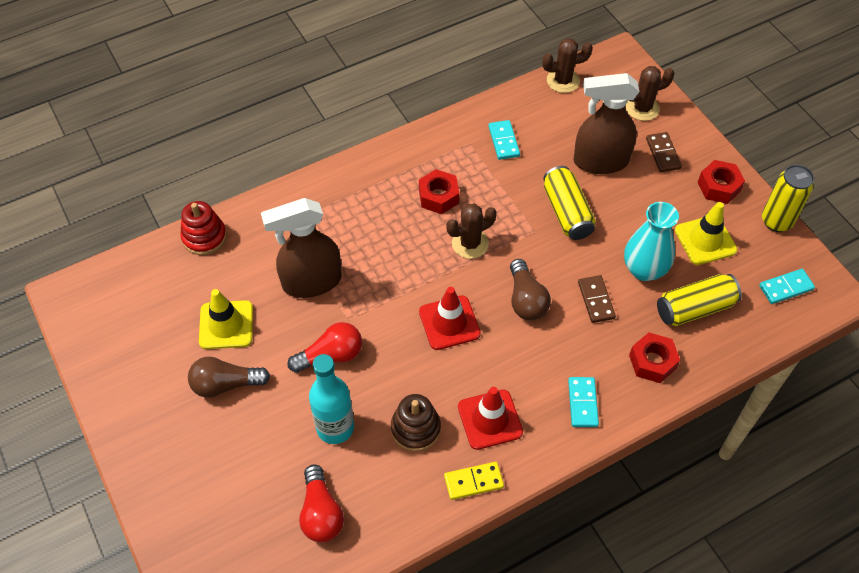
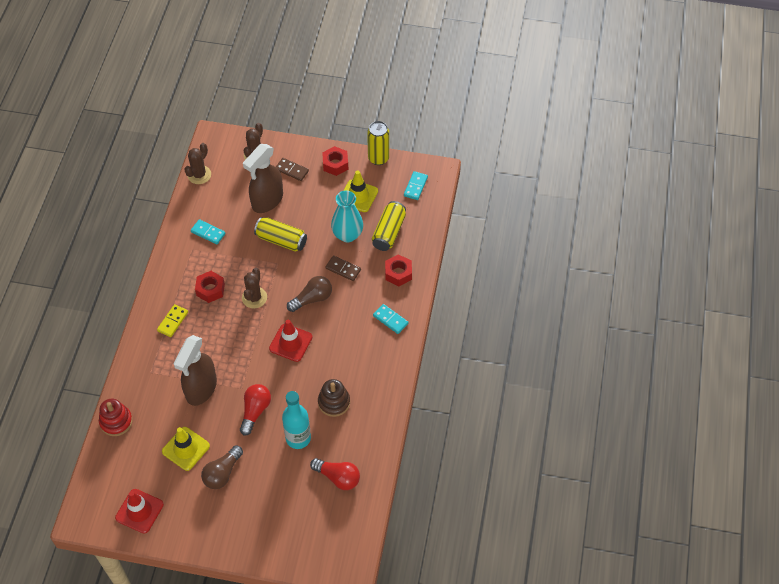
camera: 50 degrees left, 0 degrees up
(473, 482) = (385, 398): yellow domino -> yellow domino (173, 321)
(490, 419) = (360, 366): red traffic cone -> red traffic cone (139, 511)
(526, 300) = (312, 299): brown light bulb -> brown light bulb turned 60 degrees counterclockwise

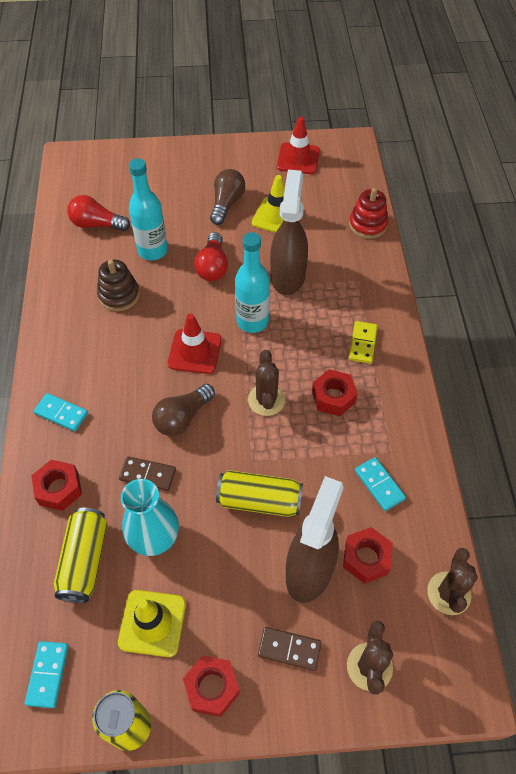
camera: 165 degrees right, 0 degrees up
(208, 233) = (379, 484): turquoise domino -> turquoise domino turned 45 degrees clockwise
(234, 199) = (366, 558): none -> red nut
(242, 356) = (252, 321): none -> turquoise bottle

